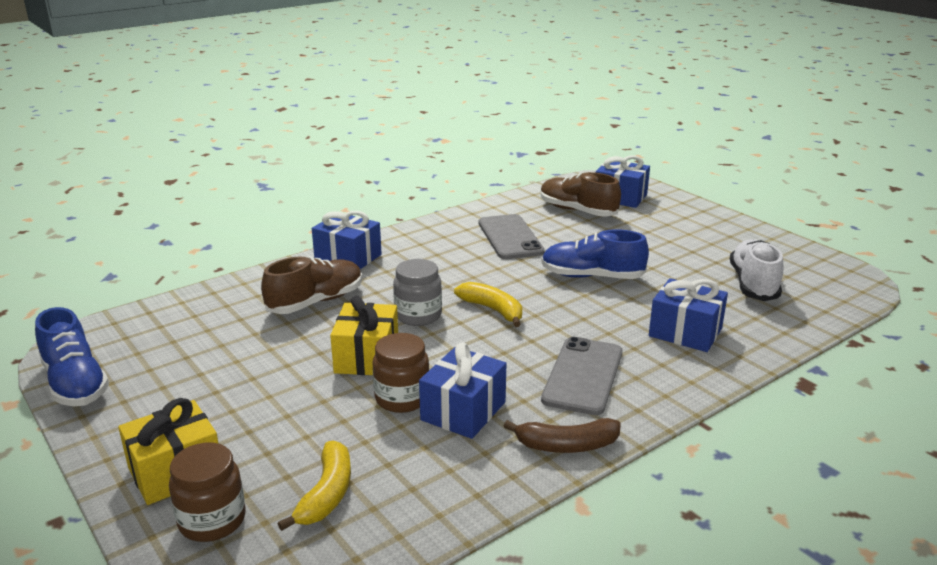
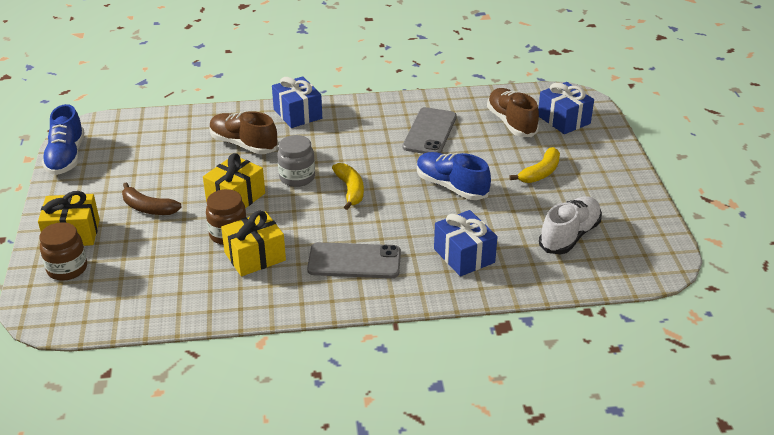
camera: 30 degrees right, 10 degrees up
(316, 302) = (243, 144): brown shoe -> brown shoe turned 135 degrees counterclockwise
(327, 494) = (133, 277): yellow banana -> yellow banana (540, 173)
(463, 411) = (255, 256): blue gift -> yellow gift
(566, 445) = (291, 303): brown banana -> brown banana (148, 208)
(583, 376) = (354, 261): grey phone -> grey phone turned 45 degrees clockwise

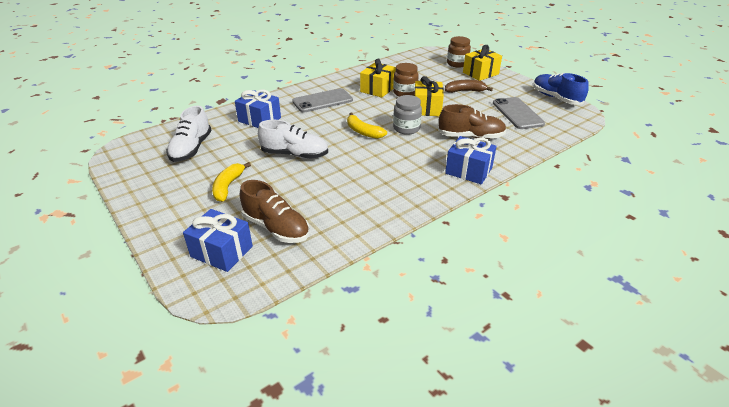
camera: 150 degrees right, 0 degrees up
(430, 132) = (346, 192): grey phone -> grey phone (517, 113)
(451, 187) = (294, 154): blue shoe -> white shoe

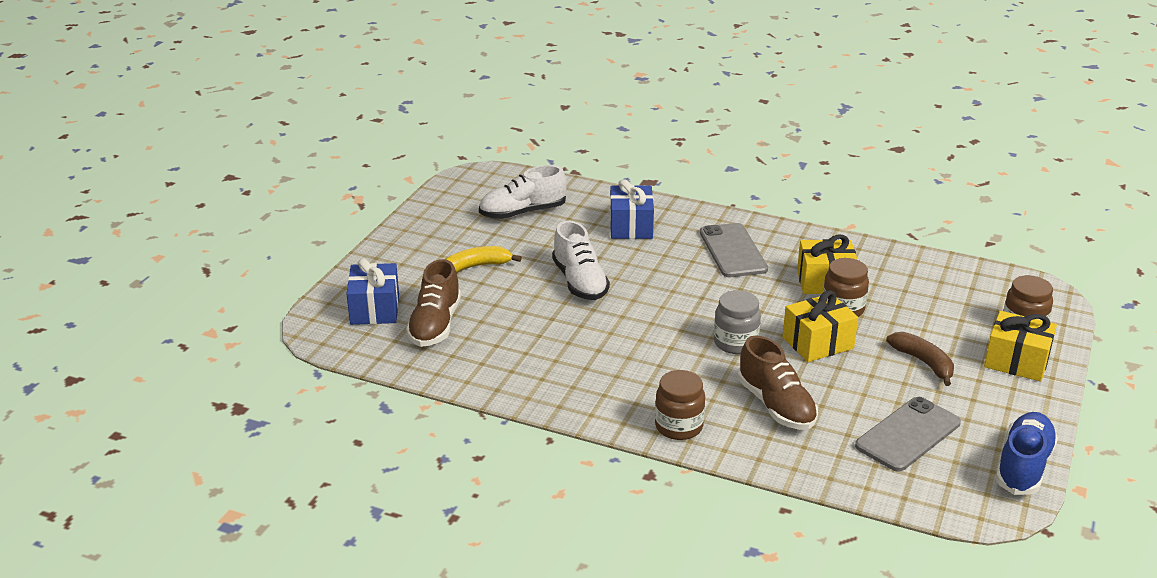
camera: 60 degrees right, 5 degrees down
(322, 101) = (733, 251): grey phone -> grey phone turned 45 degrees clockwise
(363, 132) = (687, 311): yellow banana -> none
(468, 171) = (678, 426): blue gift -> brown jar

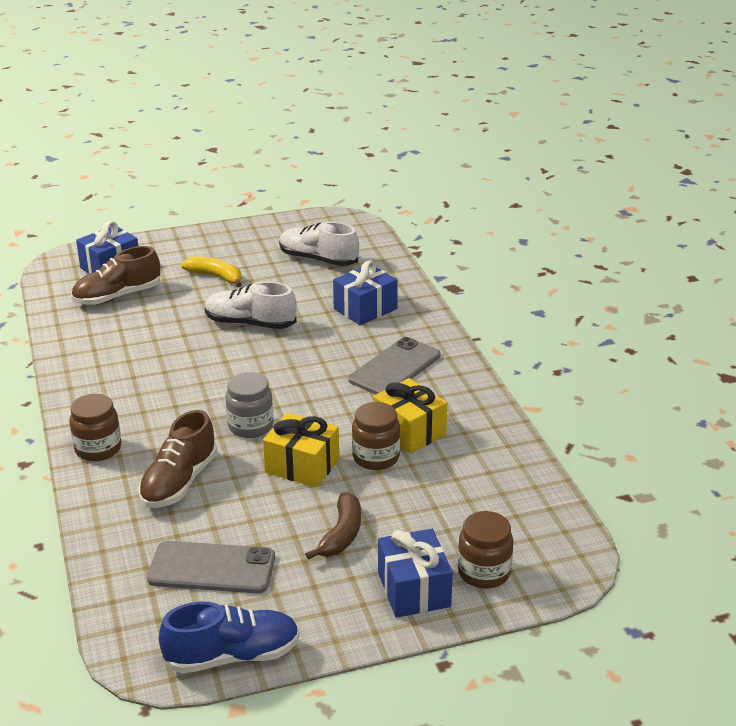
camera: 50 degrees right, 0 degrees up
(580, 282) = (250, 324): white shoe -> white shoe turned 75 degrees clockwise
(1016, 361) = (414, 589): yellow gift -> blue gift

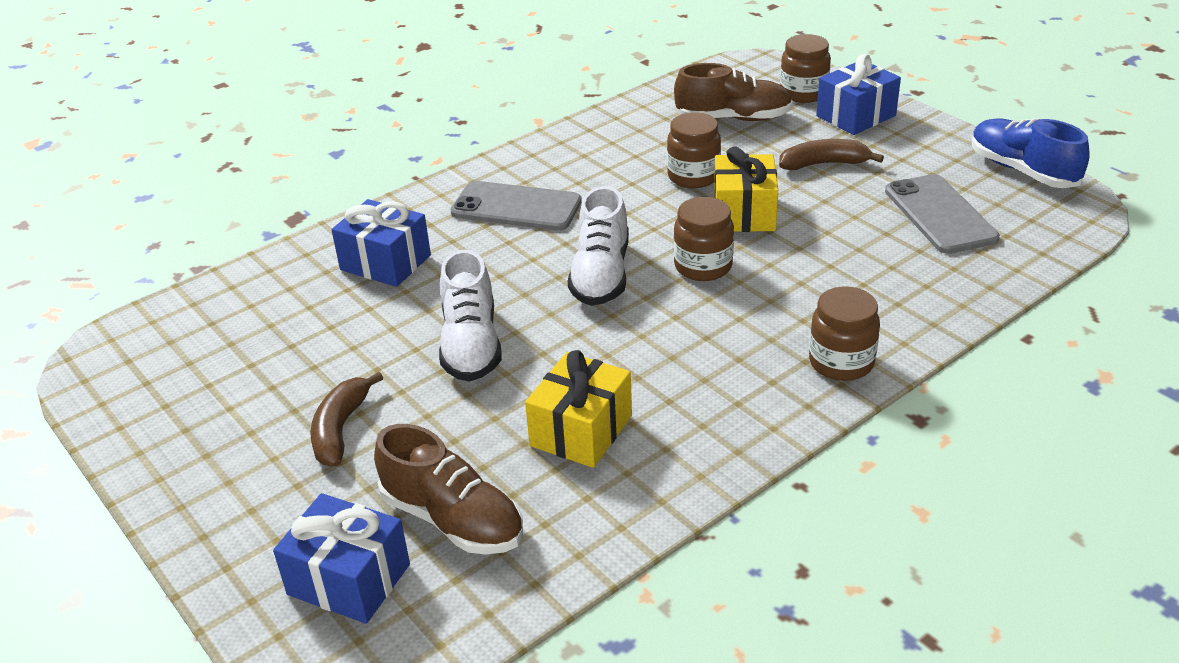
camera: 110 degrees left, 5 degrees up
(179, 482) = (842, 279): brown shoe -> brown shoe (733, 118)
(216, 277) = (340, 429): yellow banana -> brown banana
(250, 426) = (703, 266): grey jar -> brown jar
(318, 260) = (250, 343): white shoe -> white shoe (601, 275)
(409, 431) = (633, 170): yellow gift -> yellow gift (581, 430)

